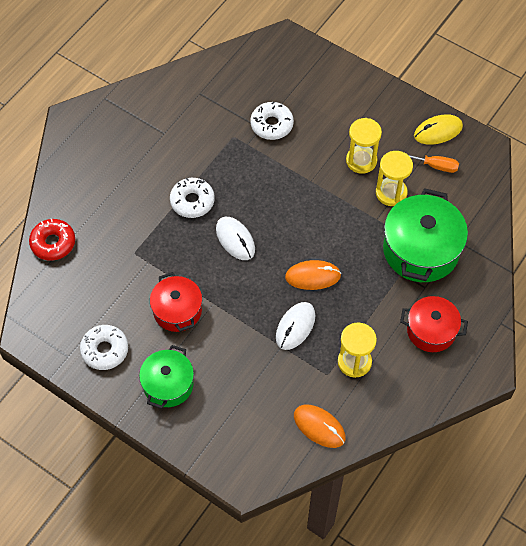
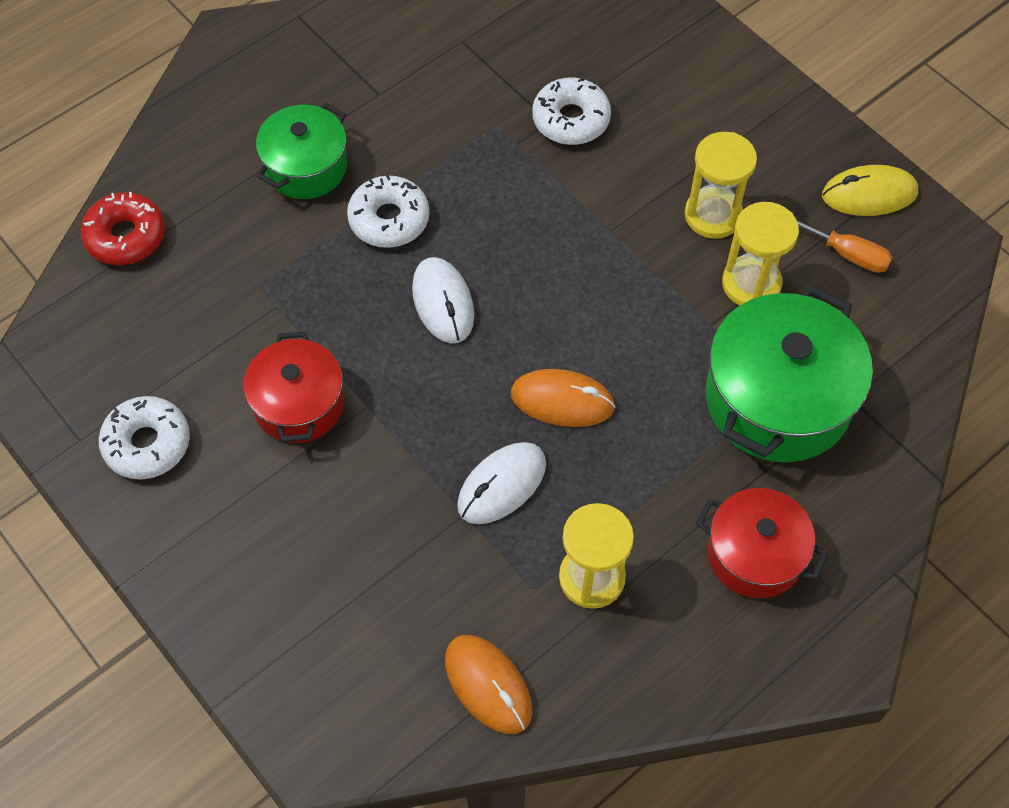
camera: 15 degrees right, 0 degrees up
(168, 384) = (237, 534): green pot -> green pot (306, 167)

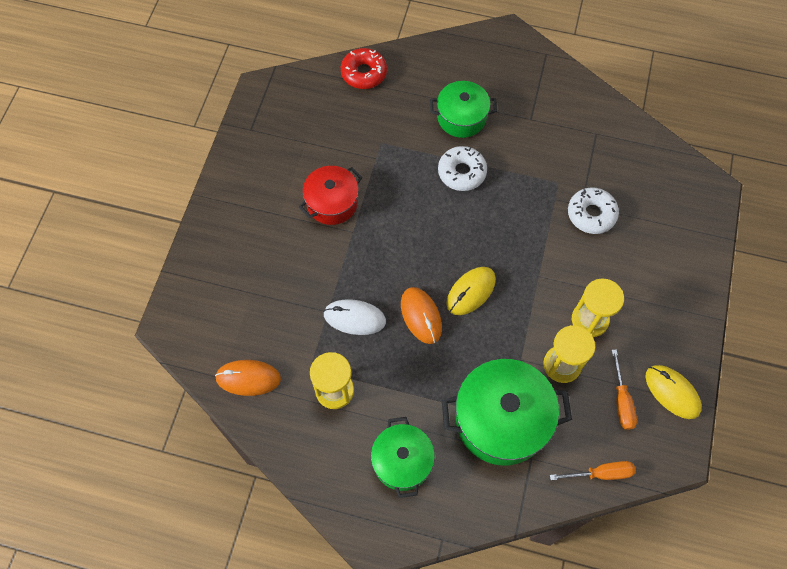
camera: 55 degrees right, 5 degrees up
(147, 444) = (267, 157): white donut -> none
(443, 302) = (434, 227): white mouse -> none
(488, 685) = (248, 378): orange mouse -> orange mouse turned 75 degrees clockwise
(573, 320) = (471, 292): none -> yellow mouse
(755, 554) = (402, 461): red pot -> green pot
(922, 335) = (601, 473): none -> orange screwdriver

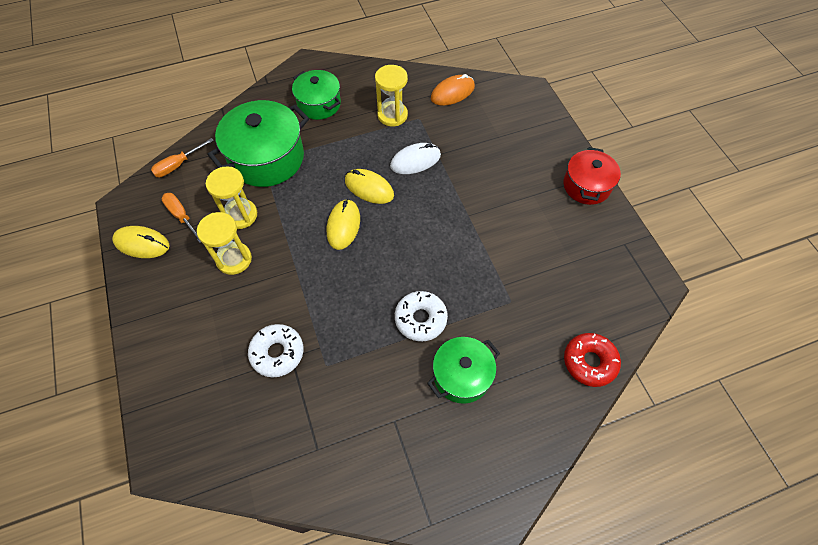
camera: 145 degrees right, 5 degrees down
(332, 203) = (503, 226): red pot -> red pot (586, 186)
(421, 316) = (369, 188): orange mouse -> yellow mouse

